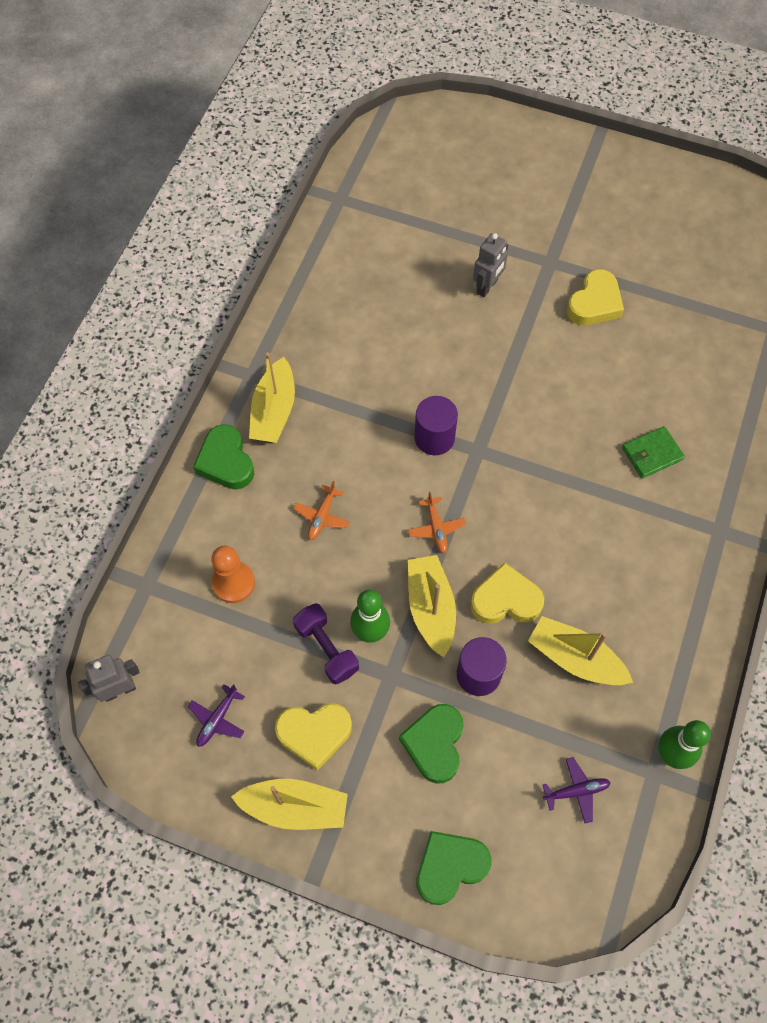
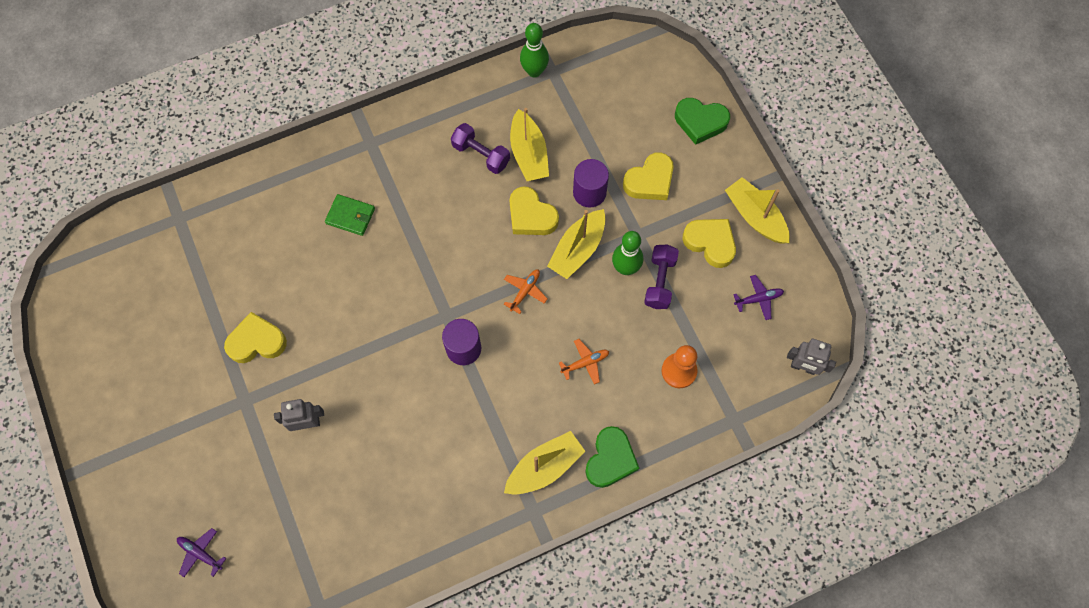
camera: 135 degrees left, 5 degrees up
(434, 744) = (650, 181): green heart -> yellow heart
(576, 791) = (600, 98): purple plane -> purple plane (200, 553)
(615, 614) = (481, 154): none -> purple dumbbell

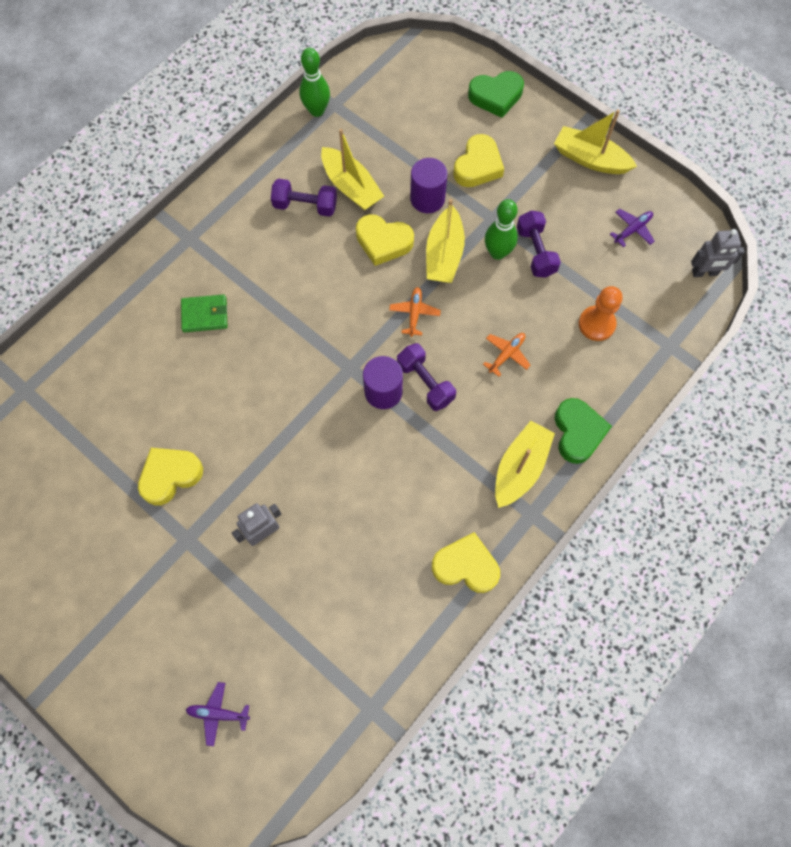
camera: 25 degrees left, 0 degrees up
(503, 356) = (425, 382): none -> purple dumbbell
(710, 243) = (562, 198): yellow heart -> yellow heart (466, 566)

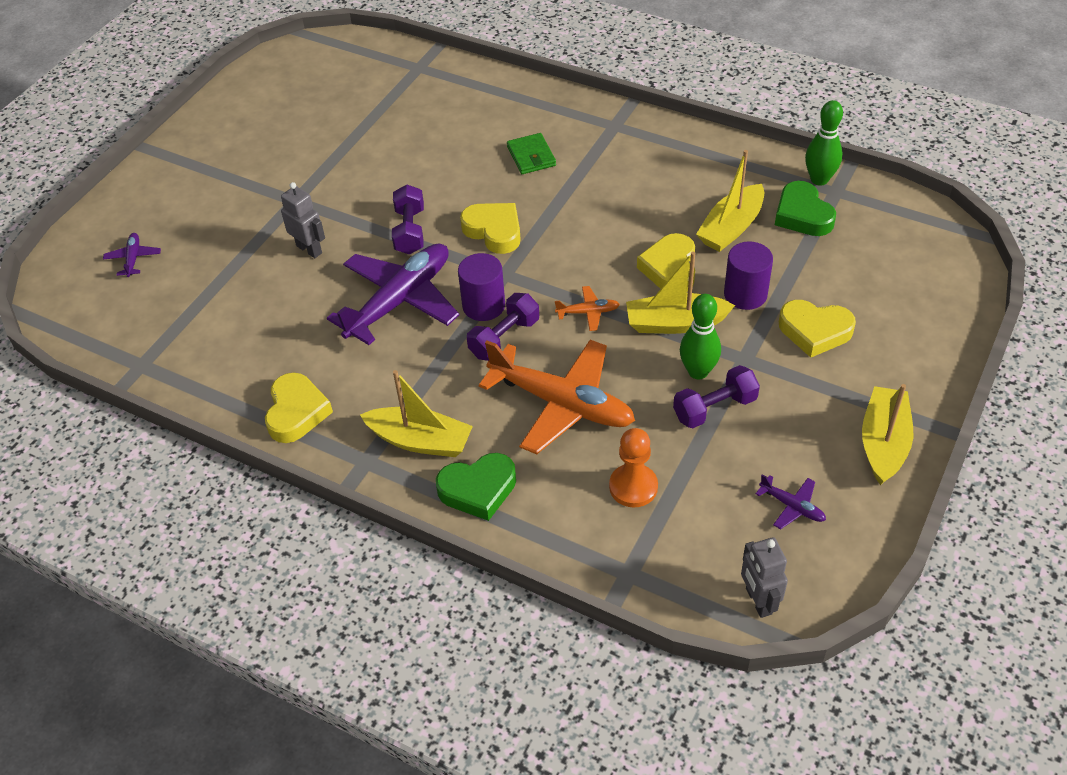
camera: 80 degrees right, 20 degrees down
(170, 476) = (355, 174): yellow heart -> yellow heart (494, 231)
(305, 206) = (689, 197): purple dumbbell -> purple dumbbell (410, 231)
(357, 460) = (400, 300): none -> purple plane
(496, 96) = (930, 330): green heart -> green heart (802, 215)
(506, 354) = (562, 404): orange plane -> orange plane, size x2.37

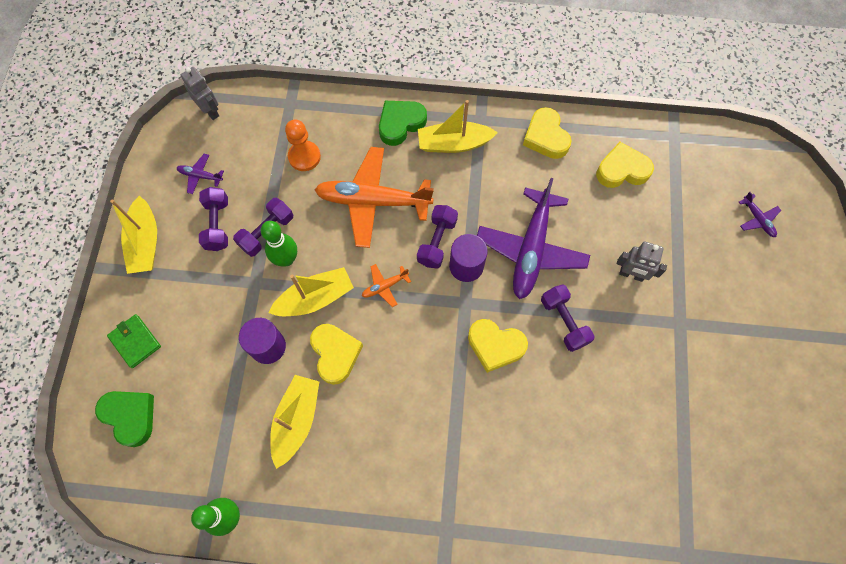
camera: 155 degrees right, 20 degrees up
(531, 156) = (506, 453): green wallet -> green wallet (135, 341)
(779, 436) = (217, 224): none -> purple dumbbell
(802, 215) = (237, 459): green heart -> green heart (130, 416)
(814, 331) = (206, 326): yellow heart -> yellow heart (622, 170)

